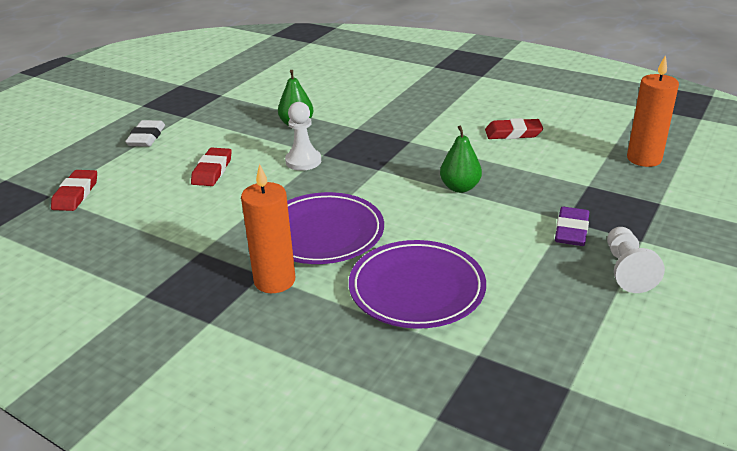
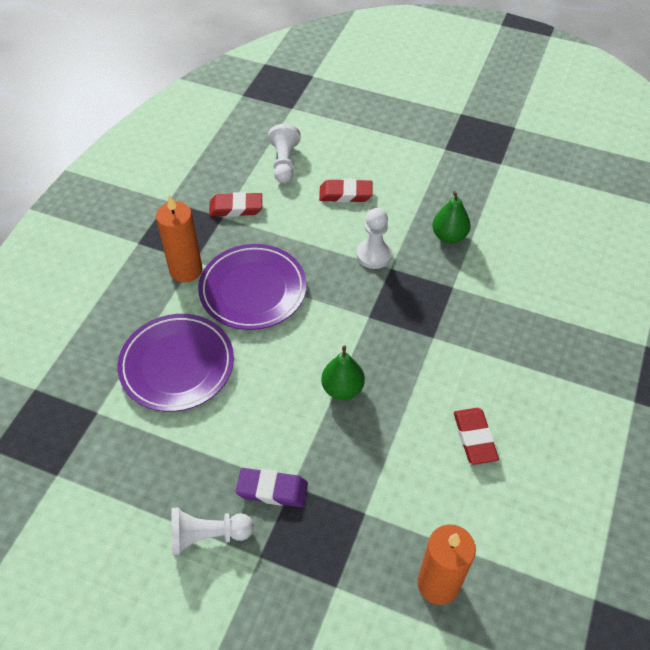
camera: 80 degrees right, 20 degrees up
(76, 194) = (296, 122): red eraser -> red eraser (236, 208)
(139, 205) = (284, 163): none -> white pawn
(146, 137) = (397, 135): white eraser -> none

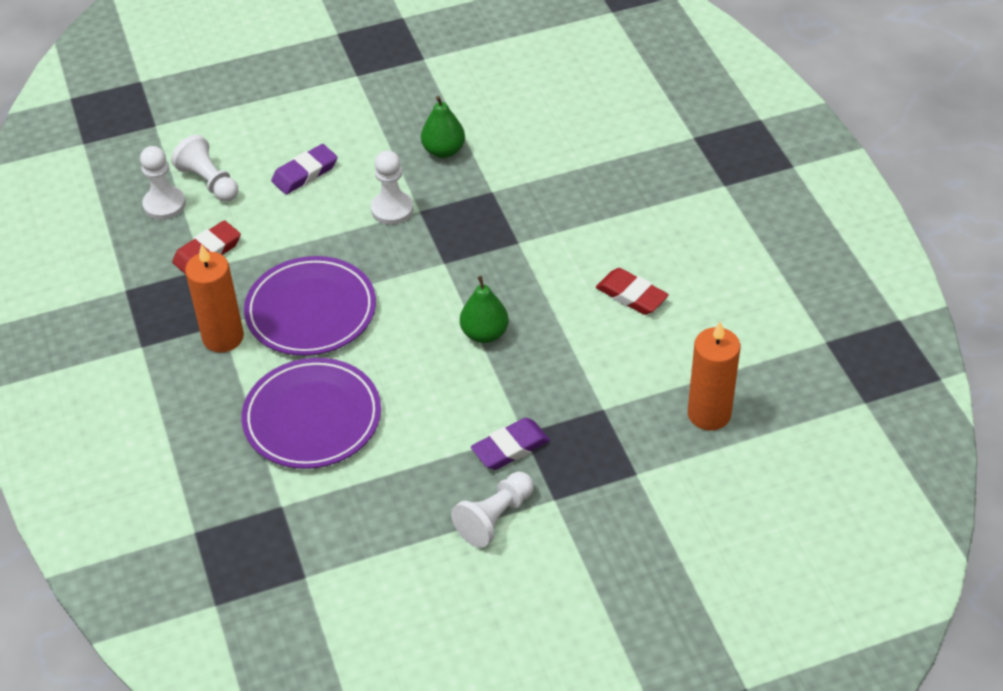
camera: 40 degrees left, 5 degrees down
(245, 161) = (164, 204): none -> white pawn
(345, 194) = (305, 173): red eraser -> purple eraser

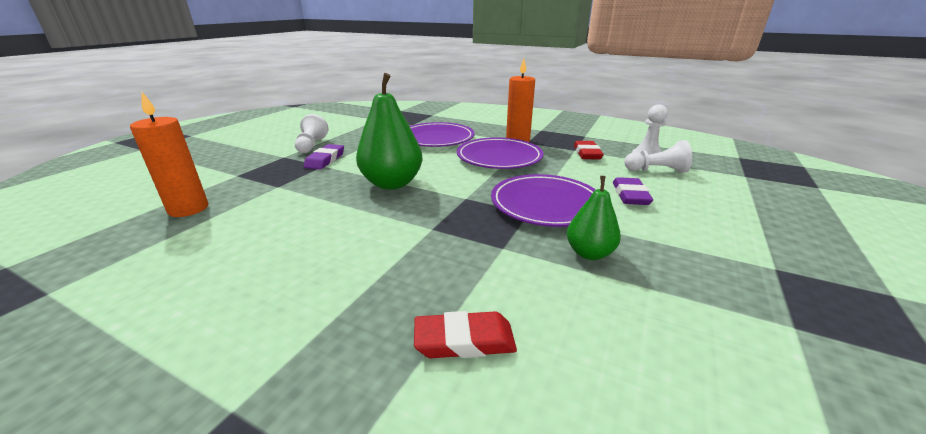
camera: 135 degrees right, 20 degrees down
(392, 209) = (546, 204): white pawn -> purple plate
(484, 333) = (392, 183): green pear -> green pear, size x1.73
(631, 295) = (298, 240): red eraser -> red eraser (464, 340)

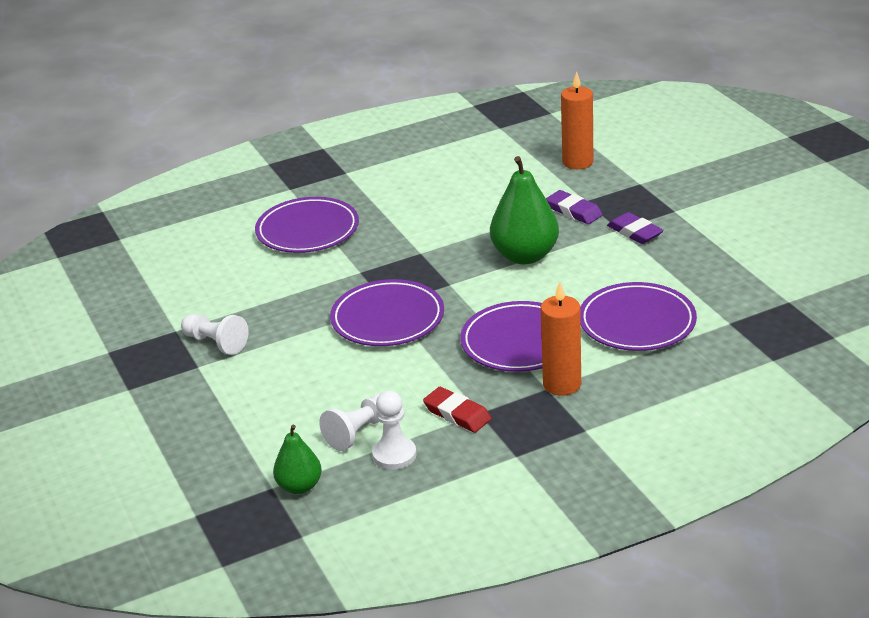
camera: 130 degrees right, 5 degrees up
(311, 145) = (700, 231): white pawn -> white pawn (216, 343)
(464, 340) = (307, 230): red eraser -> purple plate
(589, 253) = (309, 302): green pear -> green pear (299, 486)
(630, 195) = (343, 374): purple eraser -> purple eraser (574, 211)

